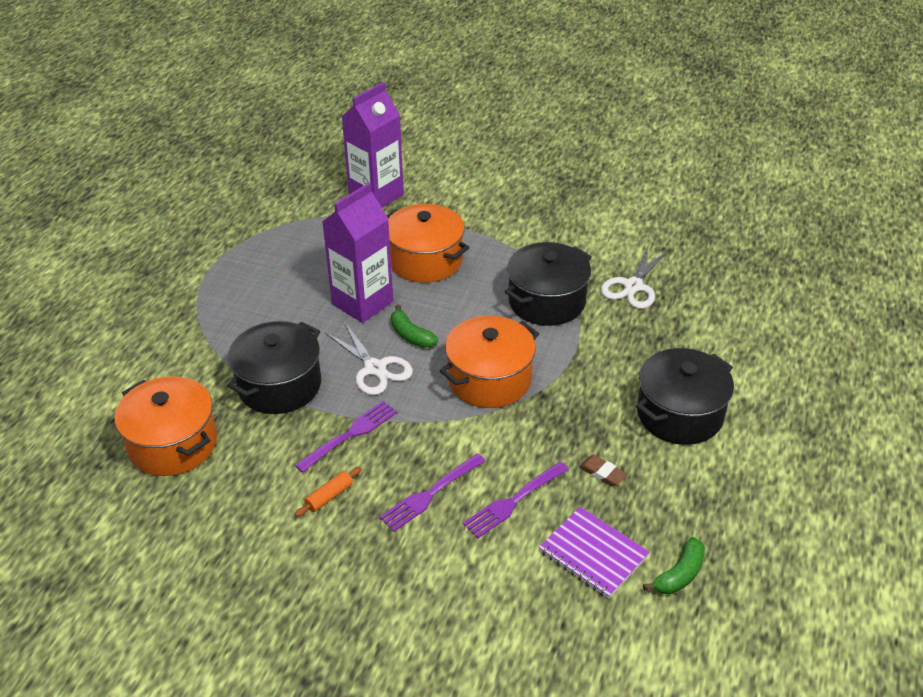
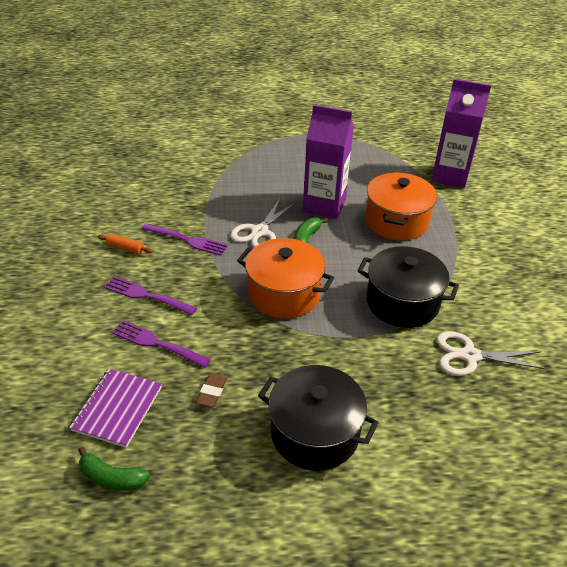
camera: 65 degrees right, 0 degrees up
(173, 444) = (144, 172): orange pot -> none
(279, 385) = (217, 195): black pot -> none

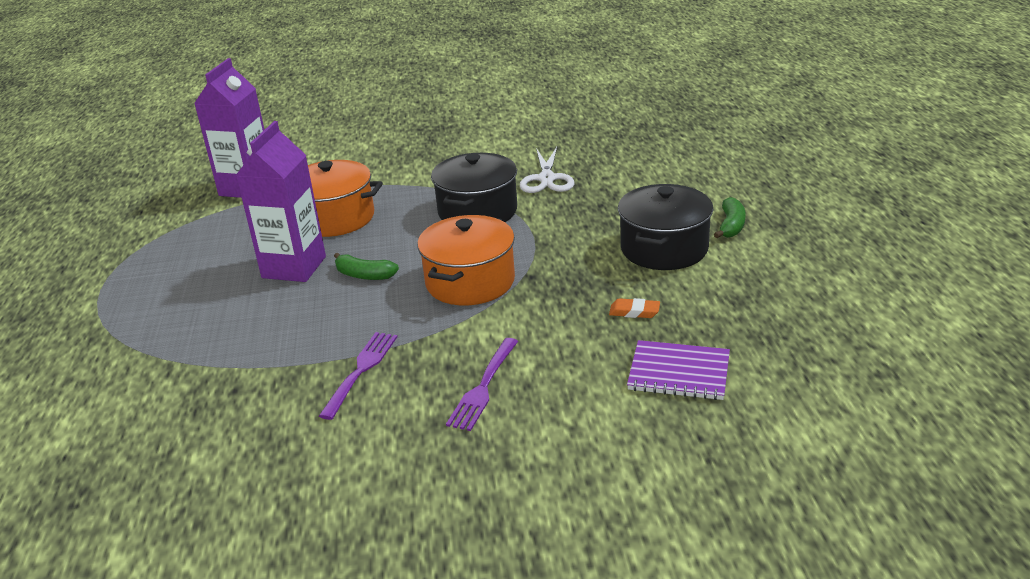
camera: 90 degrees left, 10 degrees down
(112, 477) = (767, 358): green banana -> green banana (731, 226)
(125, 248) = (377, 428): orange rolling pin -> none
(158, 344) = (570, 361): purple fork -> none
(212, 392) = (634, 312): brown eraser -> orange eraser
(259, 232) = (347, 311): white scissors -> none

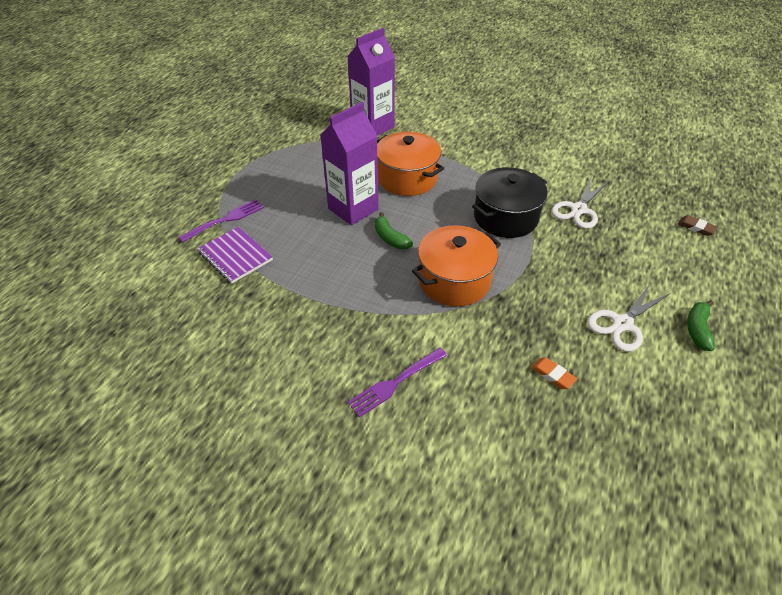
camera: 30 degrees right, 15 degrees up
(360, 371) = (329, 322): purple fork -> purple fork (225, 220)
(664, 248) = (622, 324): black pot -> white scissors
(667, 153) = (696, 227): none -> brown eraser
(679, 372) = (544, 456): purple notebook -> purple notebook (235, 256)
(731, 226) = (697, 329): green banana -> green banana turned 150 degrees clockwise

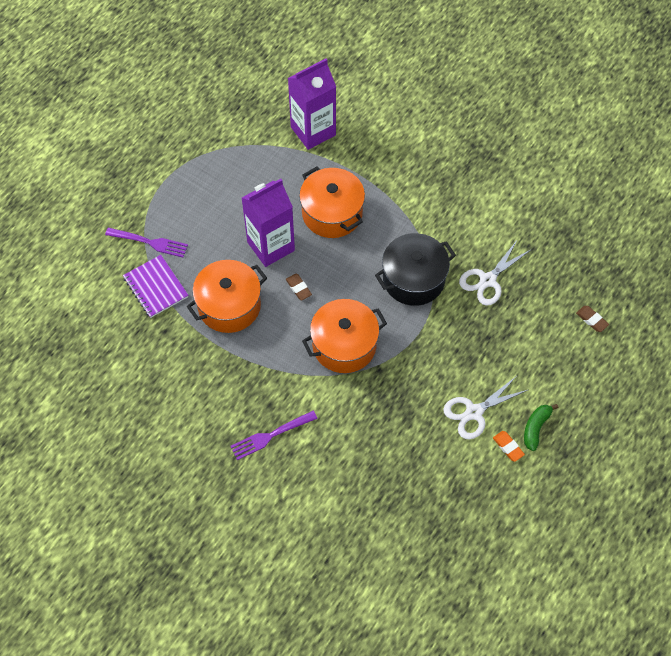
camera: 10 degrees right, 15 degrees up
(225, 220) = (149, 242): purple fork -> purple fork turned 45 degrees clockwise
(319, 262) = (229, 306): none -> orange pot
(390, 238) = (298, 288): green banana -> brown eraser
(553, 375) = (397, 449): orange eraser -> orange eraser (508, 447)

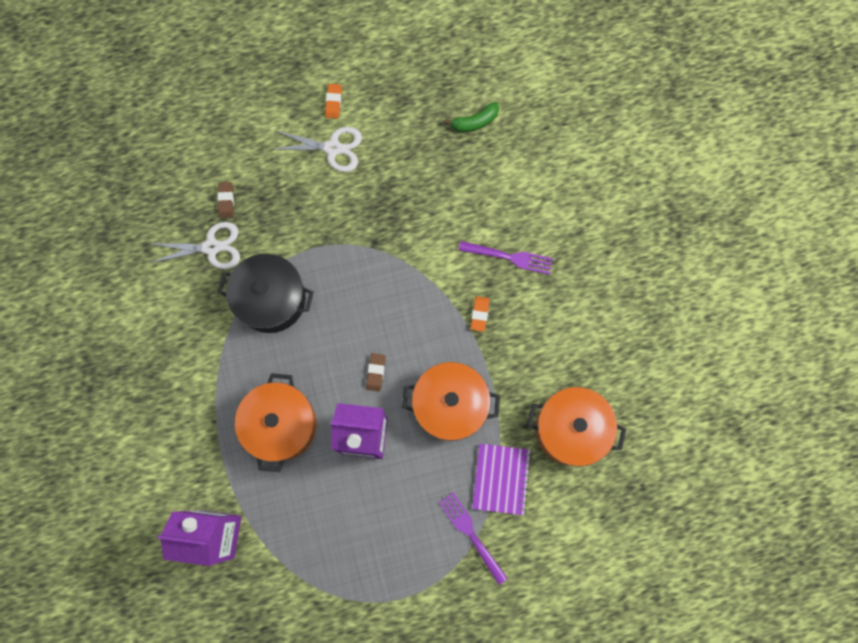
camera: 140 degrees left, 15 degrees up
(259, 379) = (479, 314): none -> orange eraser
(344, 345) = (383, 287): orange pot -> orange pot (570, 429)
(535, 428) = (298, 99): green banana -> green banana (475, 122)
(592, 320) = (165, 146): brown eraser -> brown eraser (226, 201)

